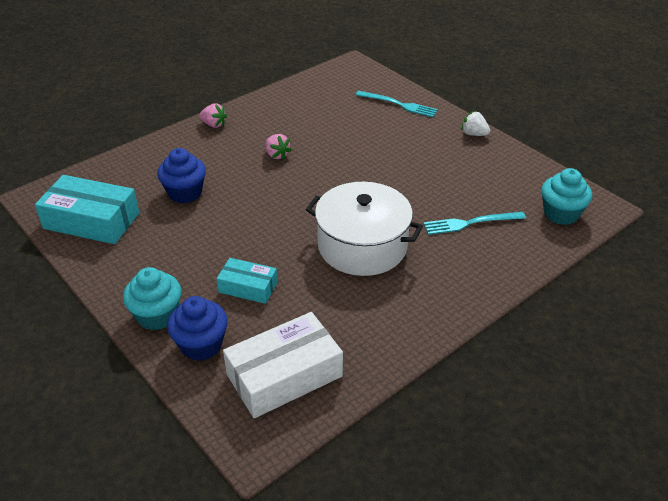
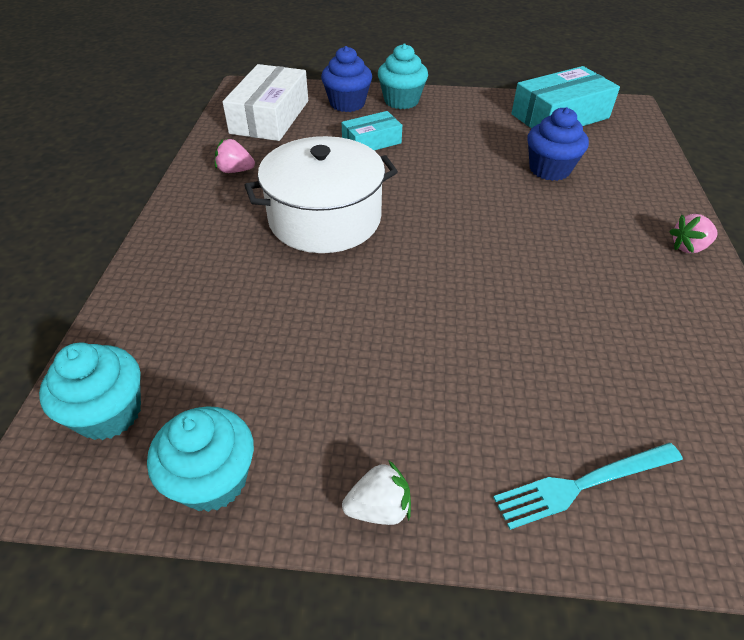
camera: 135 degrees right, 5 degrees up
(277, 155) = (558, 256): pink strawberry -> pink strawberry (235, 170)
(470, 223) = (233, 314): turquoise fork -> none
(528, 170) = (213, 479): none -> turquoise cupcake

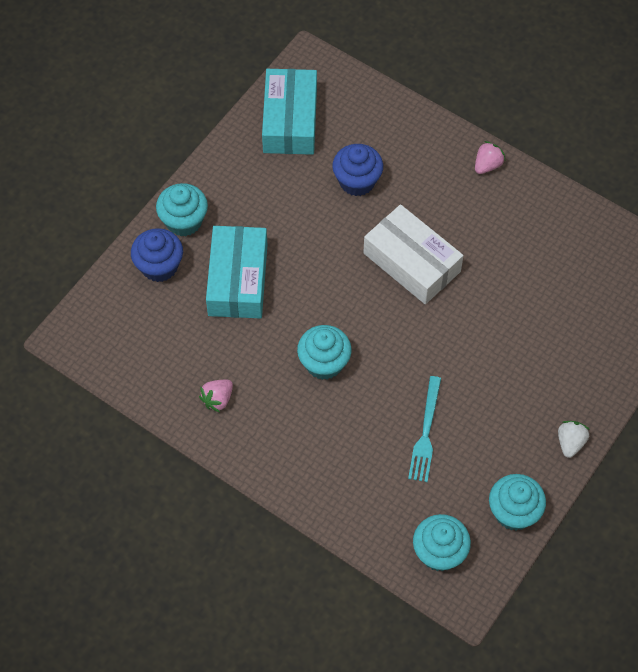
camera: 60 degrees left, 15 degrees up
(270, 117) = (141, 339): white box -> white box (411, 262)
(325, 218) = (324, 363): white pot -> turquoise cupcake
(371, 141) = (238, 280): turquoise box -> turquoise box, size x1.74
(583, 484) = (606, 347): turquoise fork -> turquoise fork (425, 433)
(688, 247) = (487, 165): pink strawberry -> pink strawberry turned 150 degrees counterclockwise

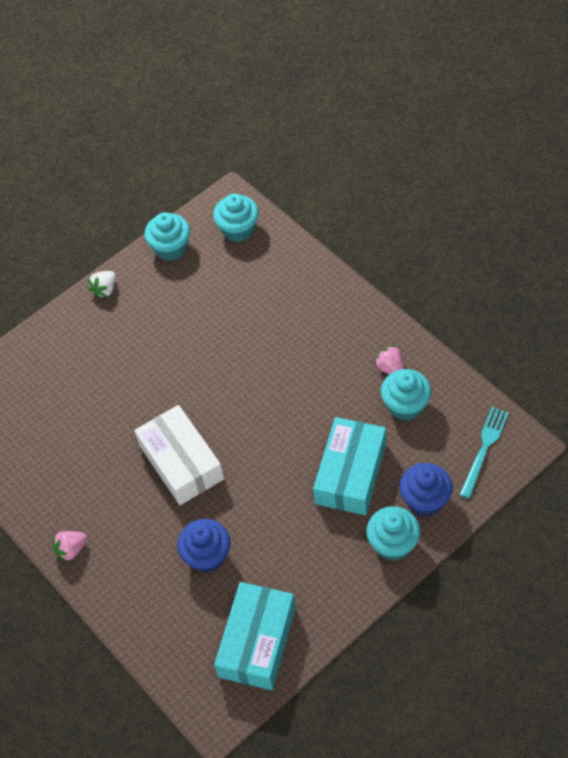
camera: 160 degrees left, 5 degrees down
(218, 399) = (390, 368): pink strawberry -> pink strawberry turned 90 degrees counterclockwise
(324, 363) = (289, 384): turquoise cupcake -> turquoise cupcake (405, 405)
(425, 433) = (219, 314): turquoise fork -> turquoise fork (484, 449)

